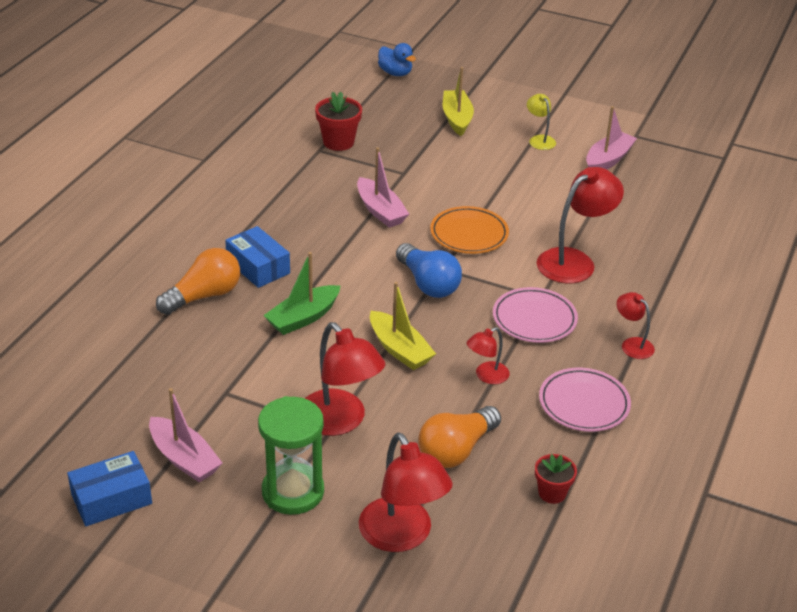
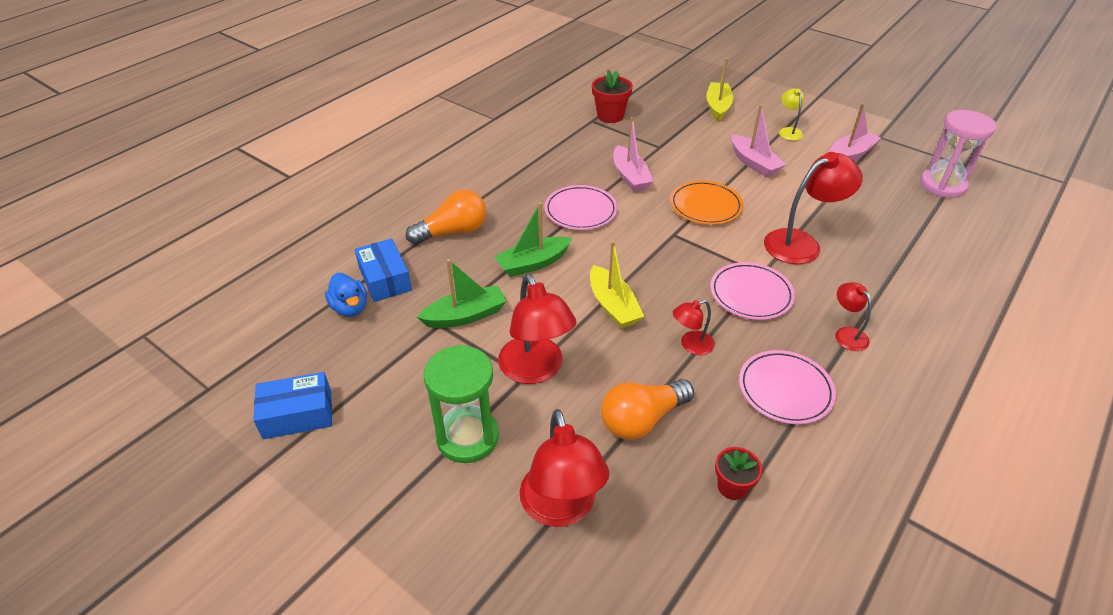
camera: 15 degrees right, 5 degrees up
(184, 459) = (379, 384): pink boat -> pink boat (754, 163)
(249, 380) = (465, 316): none -> green boat
(258, 267) = (508, 212): blue box -> blue box (385, 279)
(337, 256) = (580, 211): none -> pink plate
(395, 73) = (674, 66): blue duck -> blue duck (350, 308)
(428, 284) = (656, 247): blue light bulb -> none
(705, 183) = (942, 185): none -> pink hourglass

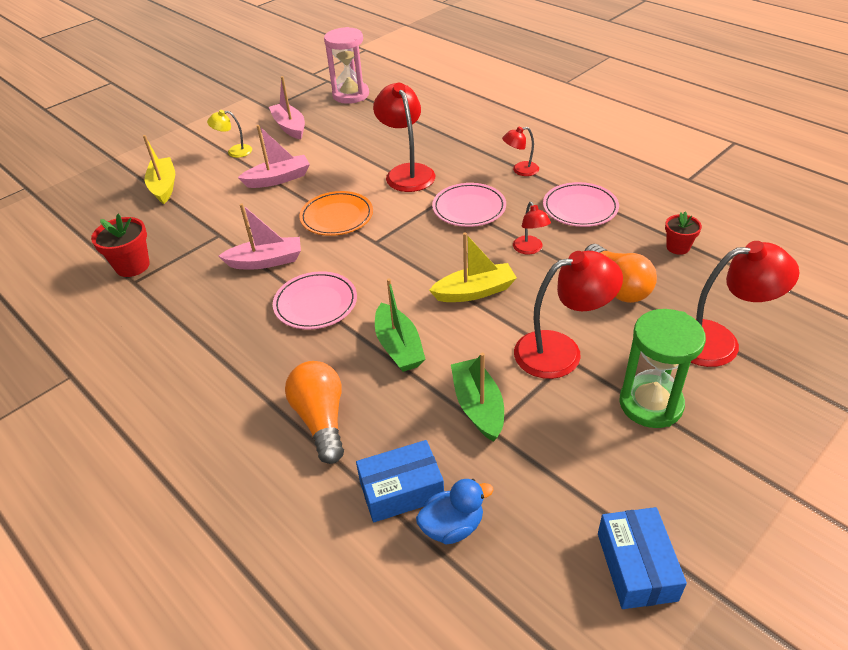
camera: 80 degrees left, 0 degrees up
(718, 107) = (164, 186): yellow boat -> yellow boat turned 60 degrees clockwise

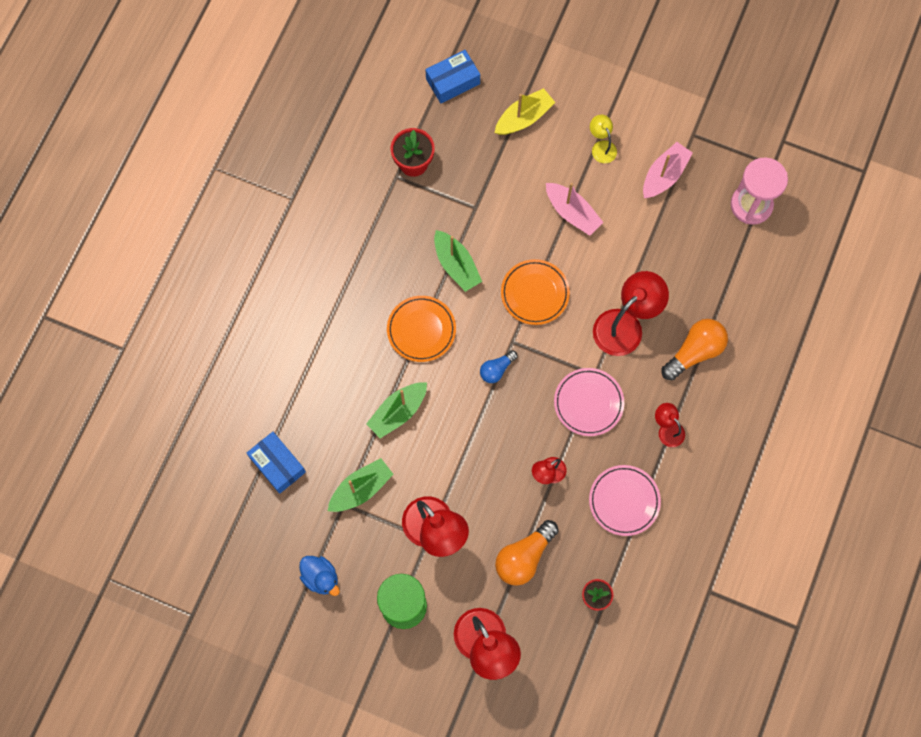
camera: 65 degrees right, 30 degrees up
(266, 261) = (456, 265): pink boat -> green boat
(315, 304) = (421, 330): pink plate -> orange plate
(321, 420) = (314, 389): orange light bulb -> orange light bulb (694, 352)
(397, 259) = (496, 369): none -> blue light bulb
(452, 526) = (263, 505): blue duck -> blue duck (320, 577)
(474, 291) = (478, 446): yellow boat -> none
(636, 566) = (272, 619): blue box -> blue box (452, 81)

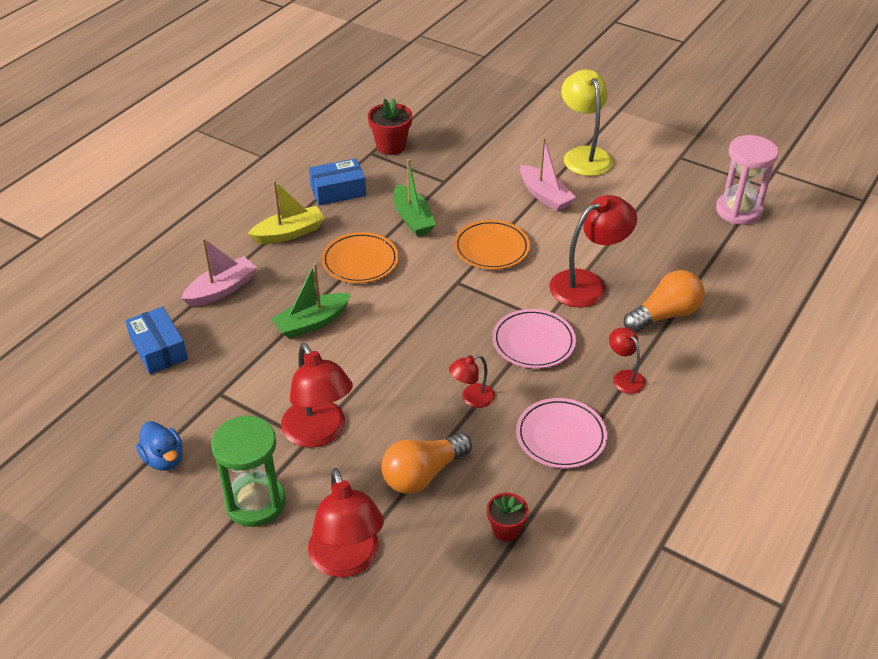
camera: 10 degrees right, 30 degrees down
(361, 489) = (245, 383): green boat -> none
(452, 81) = (445, 100): blue box -> blue box (338, 191)
(496, 369) = (434, 302): blue light bulb -> none
(524, 118) = (509, 129): yellow boat -> yellow boat (289, 233)
(601, 147) = (584, 155): yellow lamp -> yellow lamp, size x1.90
(664, 175) = (646, 180): pink boat -> pink boat (221, 290)

